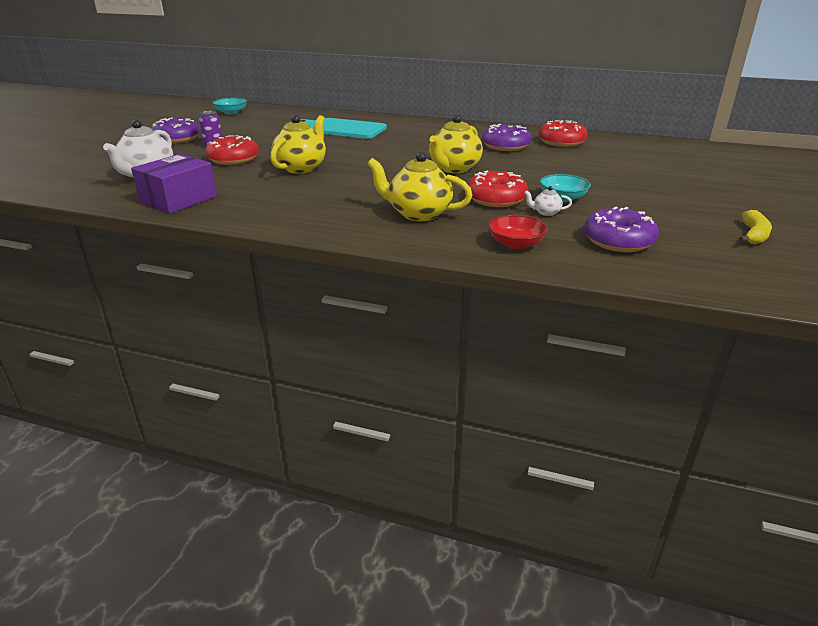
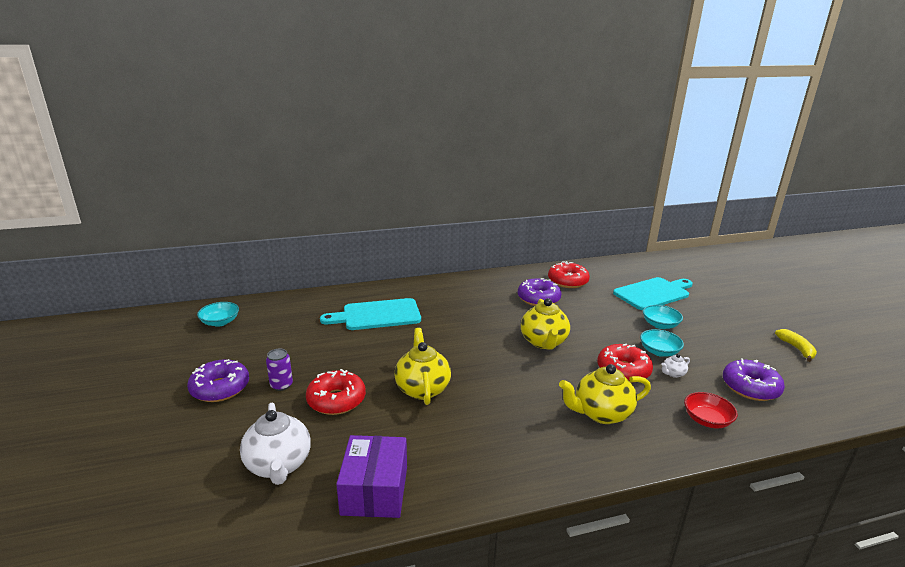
camera: 35 degrees left, 5 degrees down
(605, 184) = (660, 325): none -> turquoise bowl
(647, 166) = (653, 293): none -> turquoise cutting board

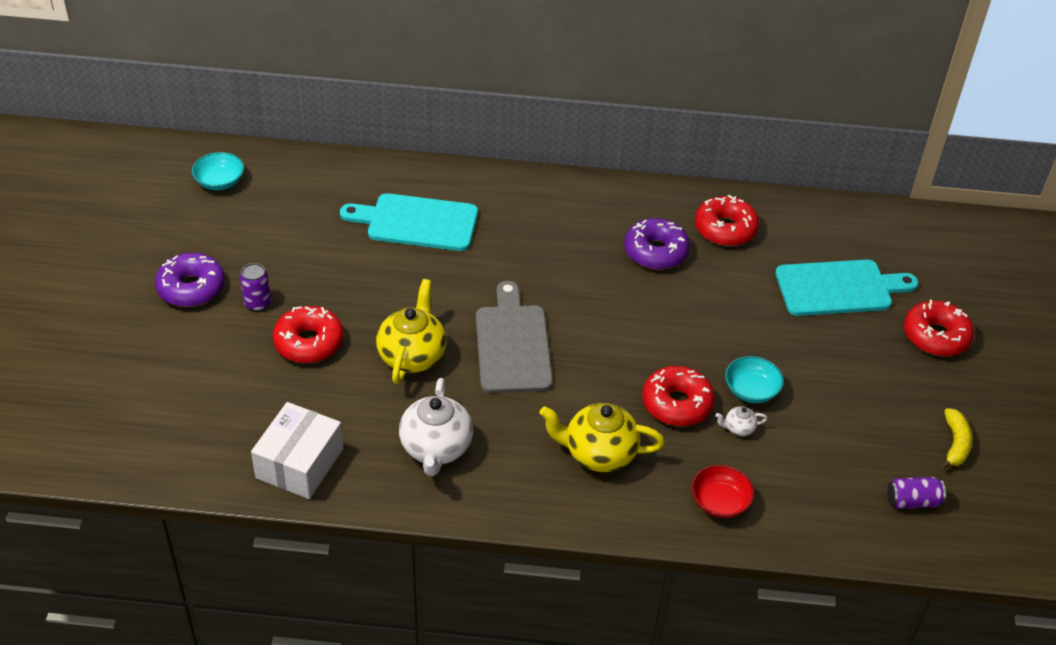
camera: 20 degrees right, 20 degrees up
(279, 465) = (219, 406): white teapot -> white teapot (436, 448)
(374, 490) = (300, 463): purple box -> white box
(489, 364) = (512, 344): none -> grey cutting board
(543, 342) = (607, 330): yellow teapot -> none
(660, 325) = (794, 348): turquoise bowl -> none
(725, 302) = (936, 336): none -> red donut
(750, 387) = (822, 478): purple donut -> none
(812, 385) = (912, 501): none -> purple can

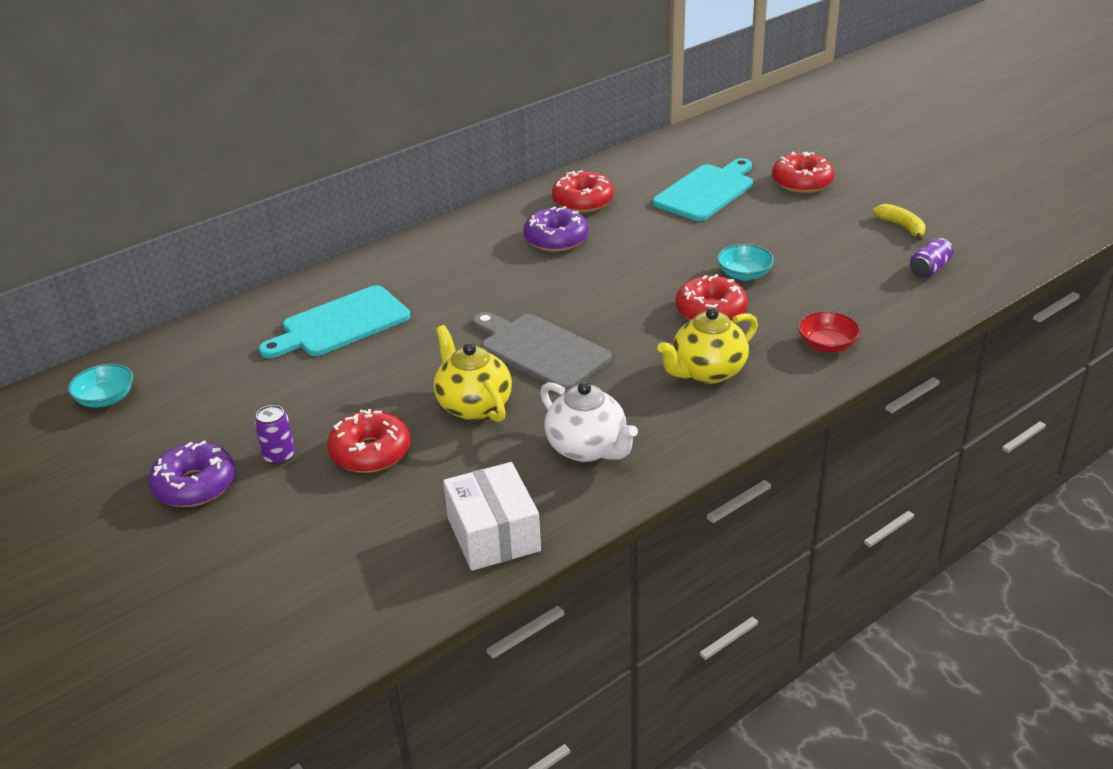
camera: 40 degrees left, 10 degrees down
(738, 428) = (771, 299): white teapot -> none

